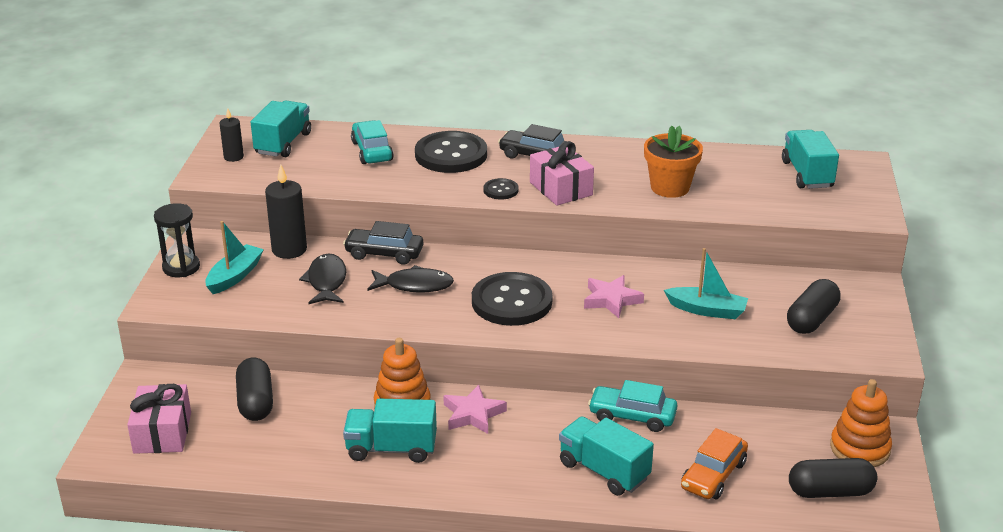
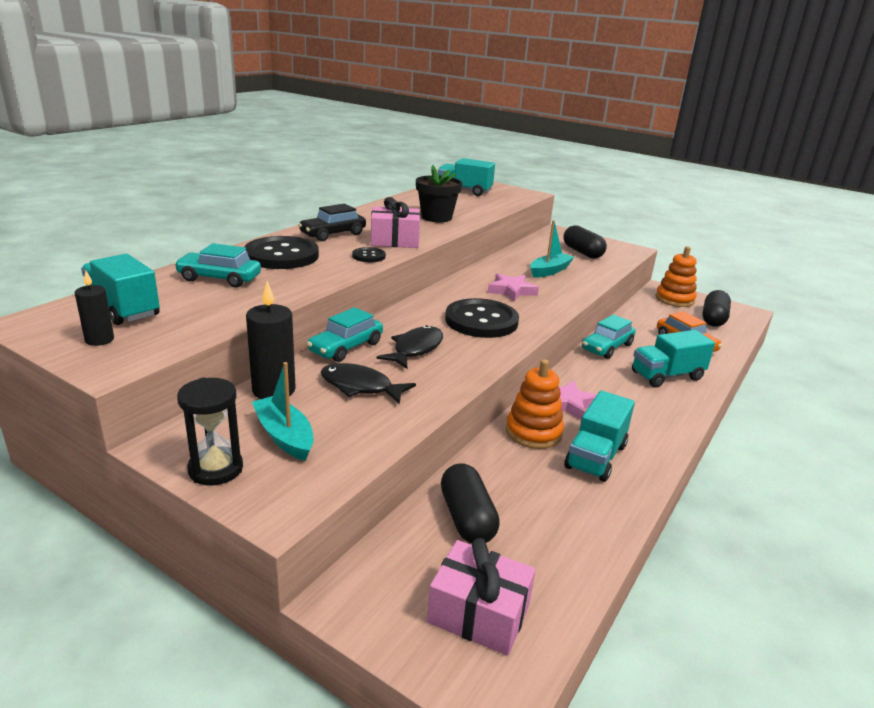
camera: 65 degrees left, 5 degrees down
(256, 402) = (467, 518): black capsule -> black capsule turned 60 degrees clockwise
(384, 254) = (346, 347): black car -> turquoise car
(670, 187) = (436, 217): orange flower pot -> black flower pot

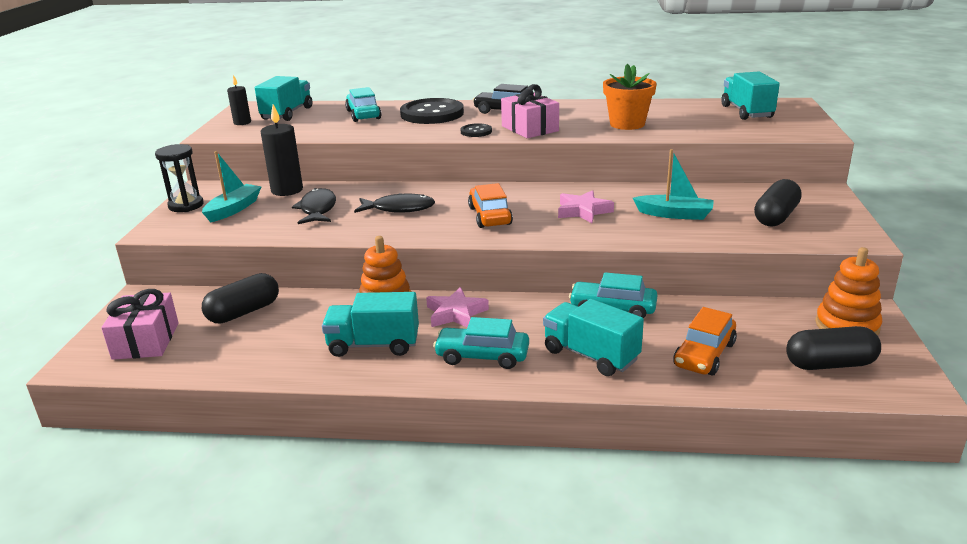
camera: 65 degrees right, 0 degrees up
(346, 347) = (372, 189): turquoise car -> turquoise car (482, 356)
(436, 217) = (627, 124): black flower pot -> orange flower pot
(481, 321) = (489, 216): black button -> orange car

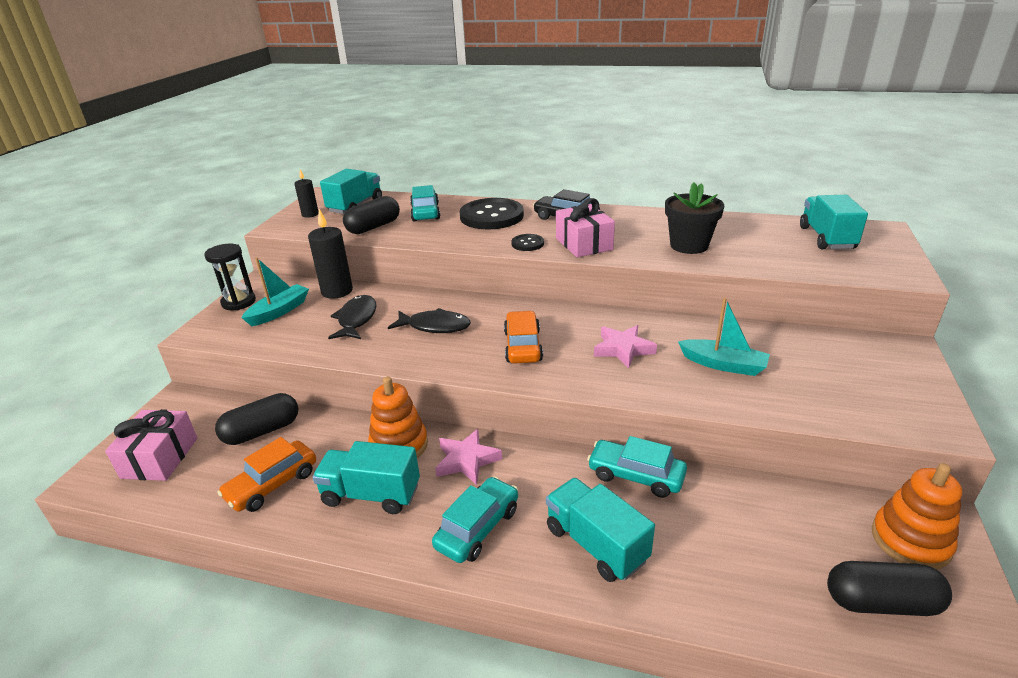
camera: 10 degrees right, 5 degrees up
(482, 356) = (477, 528): turquoise car -> turquoise car turned 105 degrees clockwise
(627, 124) = (689, 245): orange flower pot -> black flower pot
(704, 355) = (728, 563): orange car -> orange car (272, 484)
(776, 217) = (841, 381): black capsule -> black capsule (373, 227)

